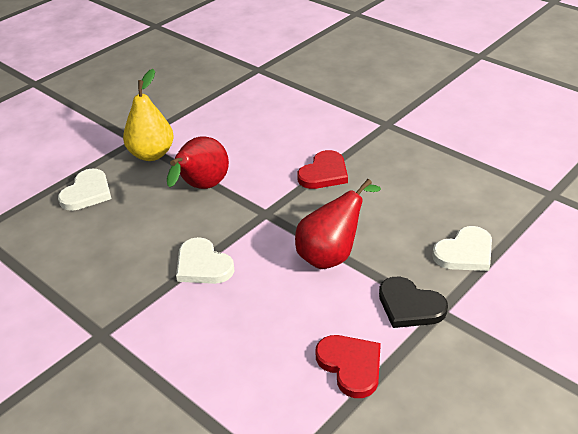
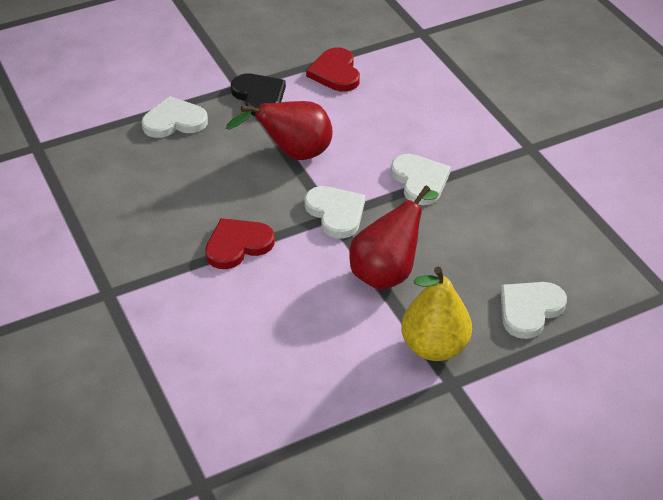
camera: 160 degrees left, 5 degrees up
(263, 216) = (336, 213): none -> white heart

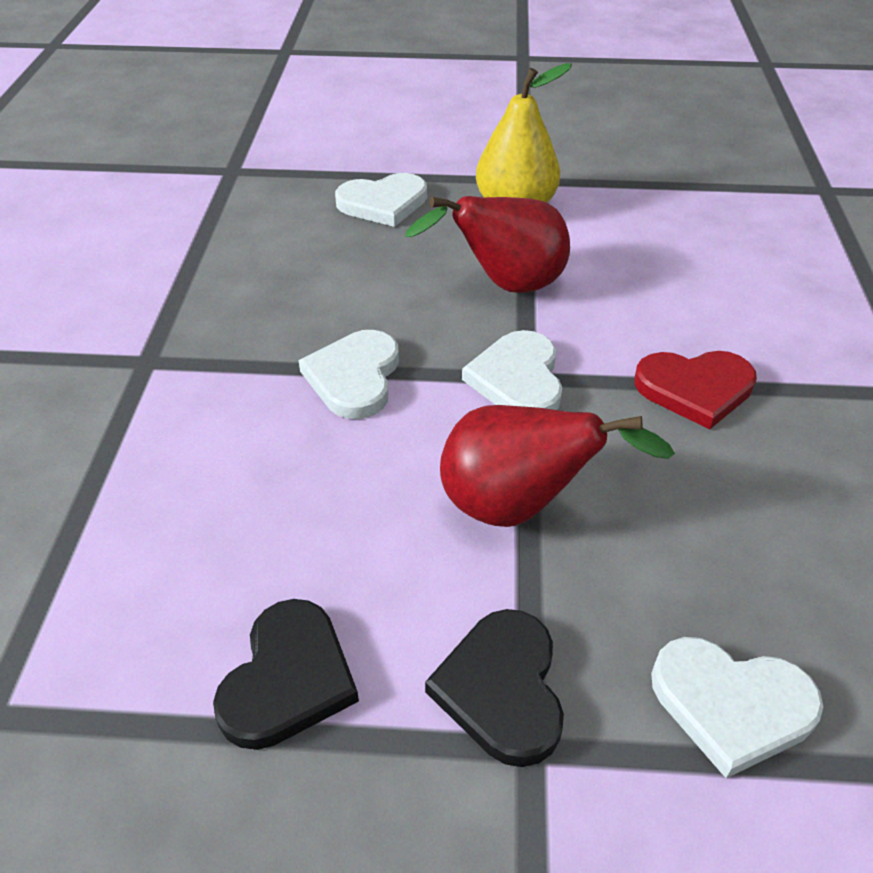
camera: 150 degrees left, 0 degrees up
(335, 73) = (288, 679): red heart -> black heart

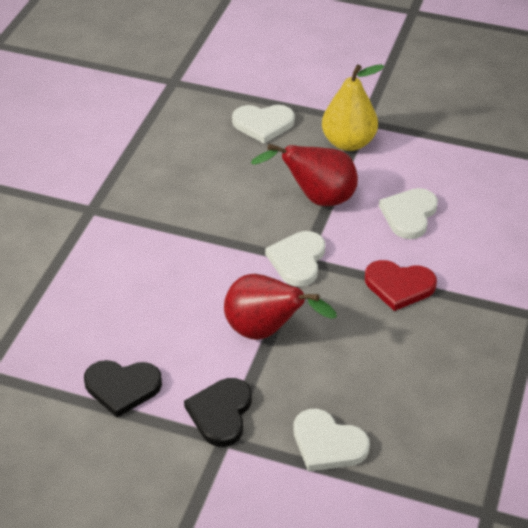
camera: 15 degrees right, 0 degrees up
(288, 679) = (122, 387): black heart -> black heart turned 60 degrees clockwise
(354, 377) = (204, 241): white heart -> white heart (409, 215)

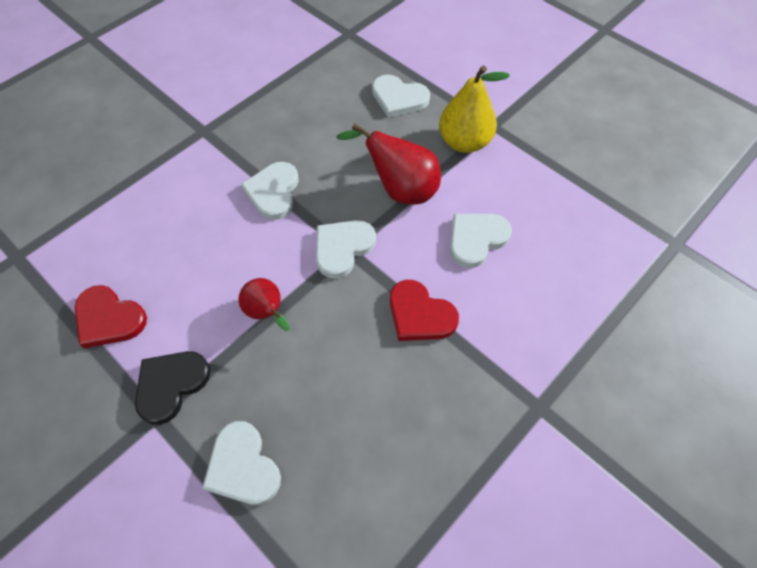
camera: 25 degrees right, 15 degrees up
(122, 387) = (109, 319): black heart -> red heart
(201, 238) = (273, 192): none -> white heart
(266, 331) = (267, 313): red pear -> red pear, size x0.62

